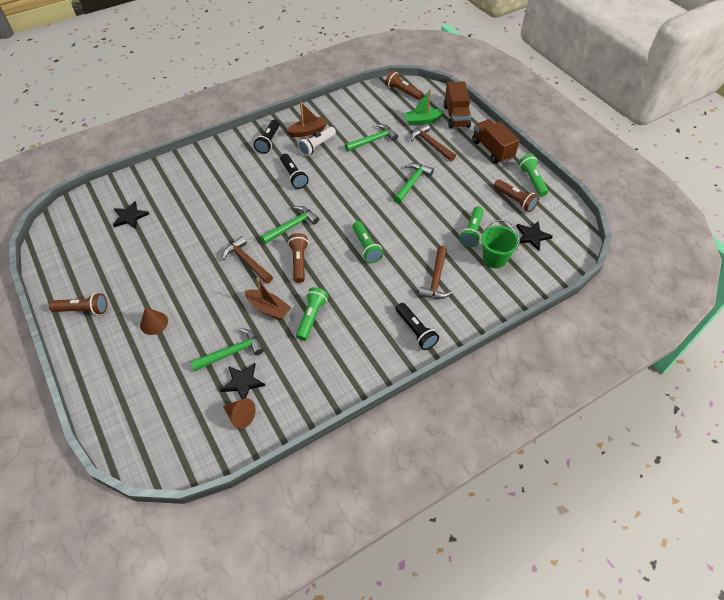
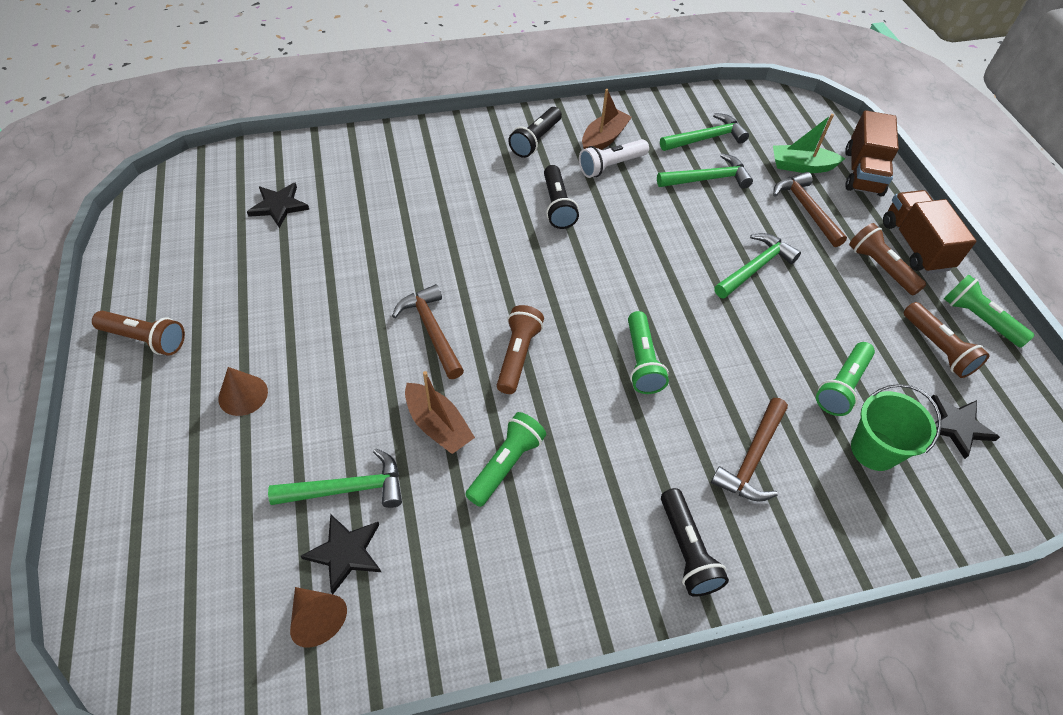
camera: 15 degrees right, 0 degrees up
(292, 226) = (527, 289): green hammer -> green hammer (706, 138)
(308, 131) = (604, 139): brown boat -> brown boat turned 45 degrees counterclockwise
(403, 92) = (780, 111): brown flashlight -> brown flashlight (880, 267)
(532, 180) = (978, 319): green flashlight -> green flashlight turned 45 degrees counterclockwise

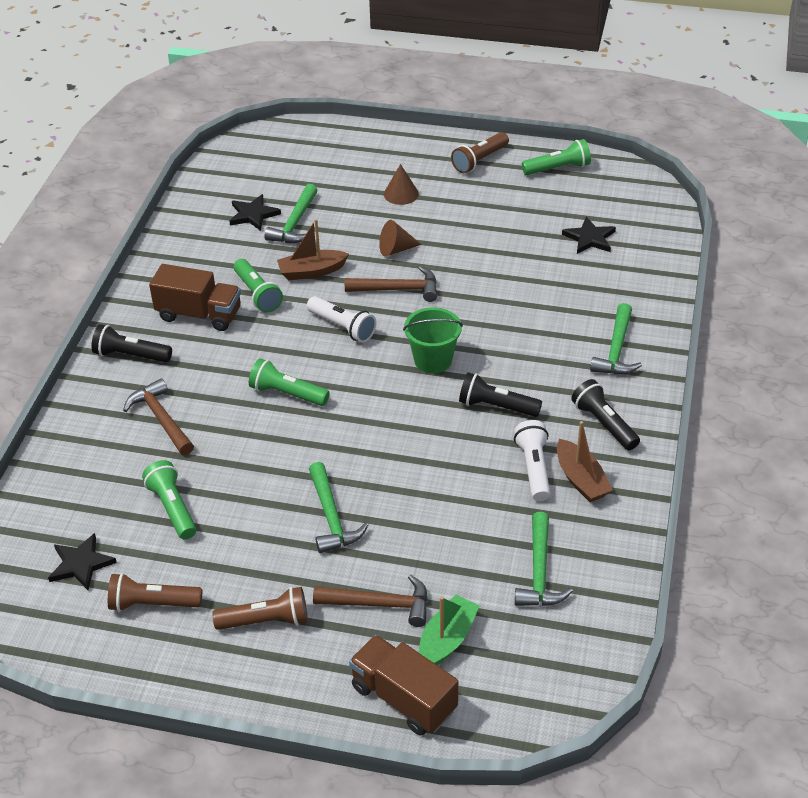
camera: 120 degrees right, 10 degrees down
(317, 618) = (223, 198): brown cone -> brown cone (396, 249)
(518, 356) = (342, 327): brown flashlight -> white flashlight
(708, 179) = (472, 540): green hammer -> green hammer (616, 350)
(874, 450) = (109, 495): green bucket -> green bucket (433, 360)
(915, 245) = (272, 674): brown truck -> brown truck (199, 314)
(978, 319) = (154, 663): green flashlight -> green flashlight (558, 168)

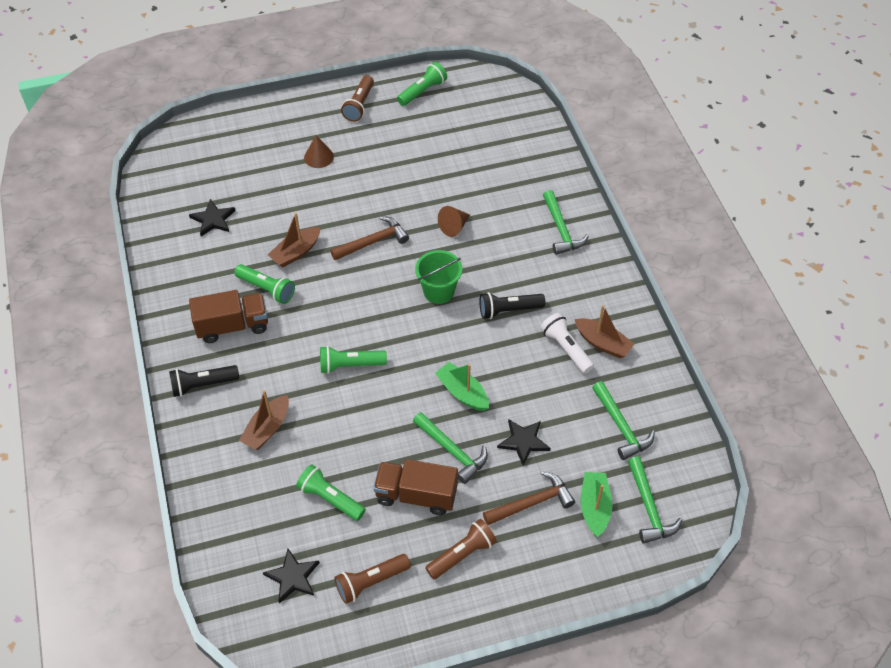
camera: 30 degrees left, 10 degrees up
(161, 419) = (267, 429): brown hammer -> brown boat
(295, 223) = (253, 215): green hammer -> green hammer (649, 508)
(342, 327) = (353, 291): white flashlight -> none
(385, 466) = (462, 392): none -> green boat
(396, 249) = (347, 207): brown cone -> brown cone (454, 226)
(403, 698) = (595, 565): brown truck -> brown truck (416, 495)
(589, 238) = (484, 143): black star -> black star (523, 442)
(604, 424) = (590, 292): black flashlight -> none

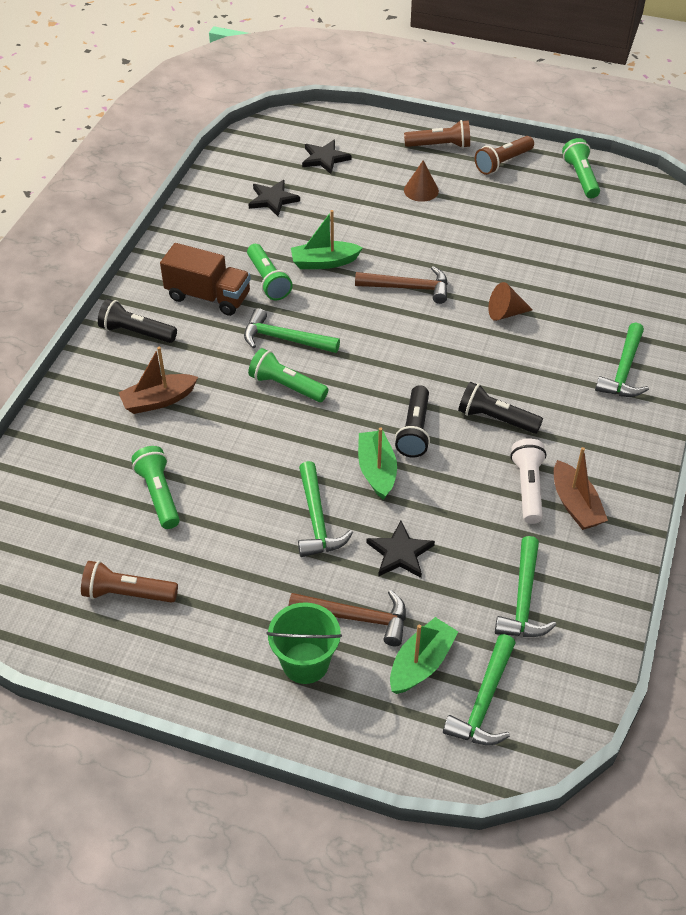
camera: 35 degrees right, 5 degrees down
(293, 577) = (61, 544): black star -> black star (325, 158)
(296, 252) = (324, 262): brown boat -> green boat
(318, 329) = (284, 339): none -> green hammer
(416, 495) = (243, 540): brown truck -> none
(422, 91) = (580, 177): green flashlight -> green flashlight turned 90 degrees counterclockwise
(438, 291) = (436, 364): green bucket -> green bucket (305, 663)
(462, 554) = (239, 623): brown flashlight -> brown flashlight (440, 146)
(463, 349) = (414, 430): none -> black flashlight

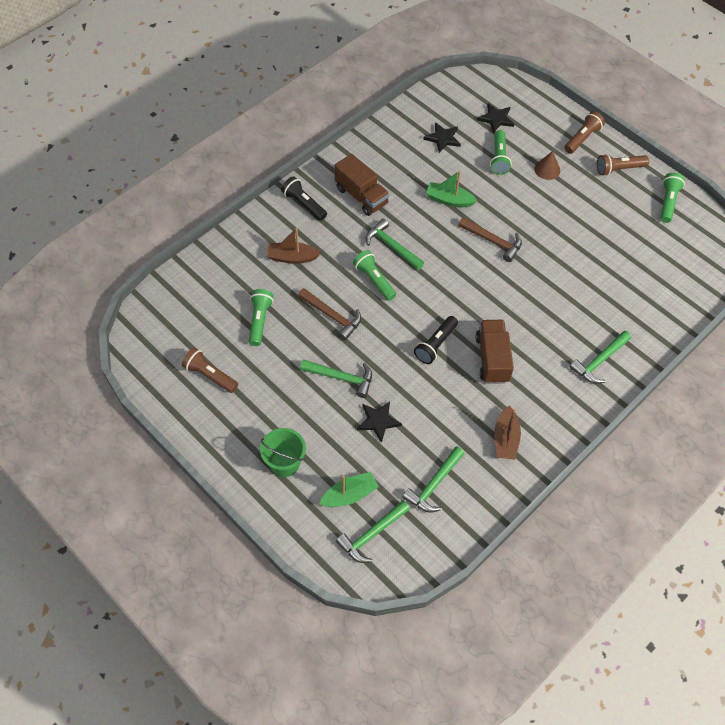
camera: 25 degrees right, 10 degrees up
(268, 280) = (405, 199): green flashlight -> green flashlight (499, 158)
(317, 520) = (341, 378): green hammer -> green hammer turned 90 degrees counterclockwise
(357, 618) = (329, 450): brown hammer -> brown hammer (332, 316)
(377, 470) = (396, 361): green boat -> none
(440, 146) = (582, 138): brown flashlight -> brown flashlight turned 75 degrees counterclockwise
(496, 419) = (492, 359): black flashlight -> brown truck
(505, 313) = (546, 286): brown cone -> none
(528, 488) = (483, 414): white flashlight -> none

